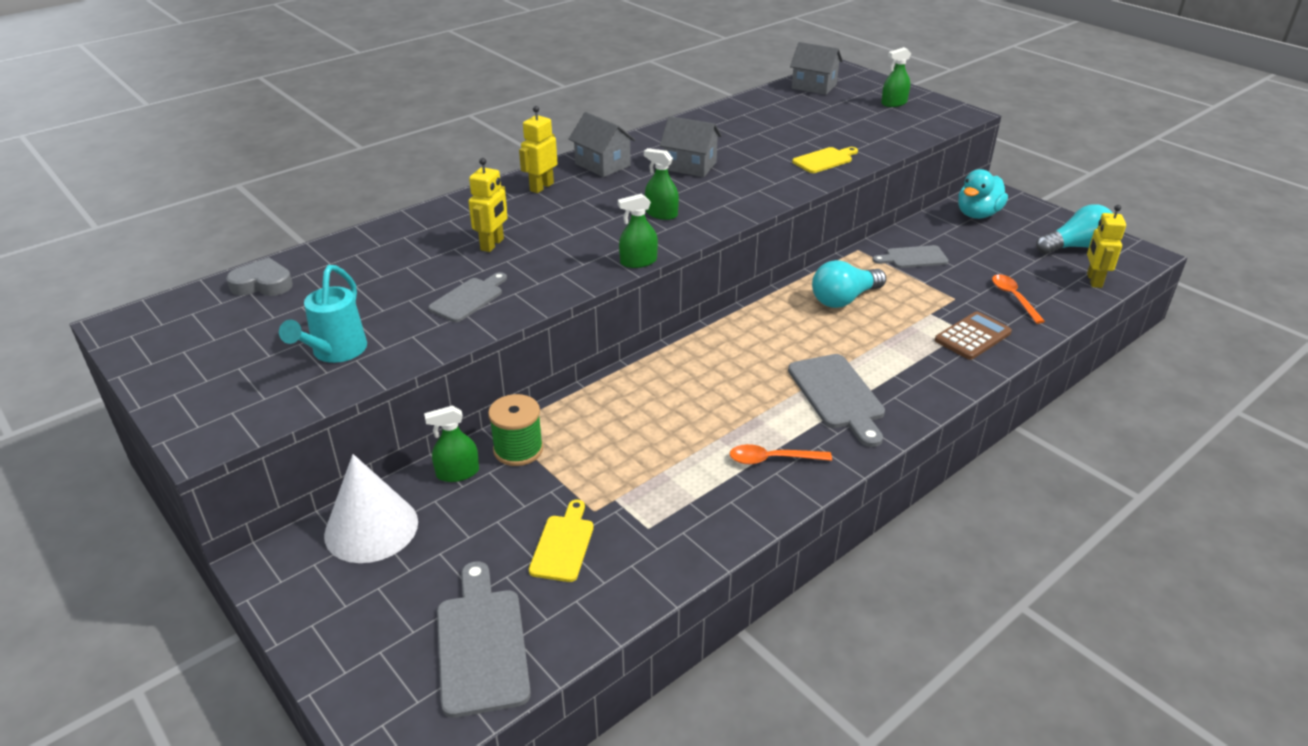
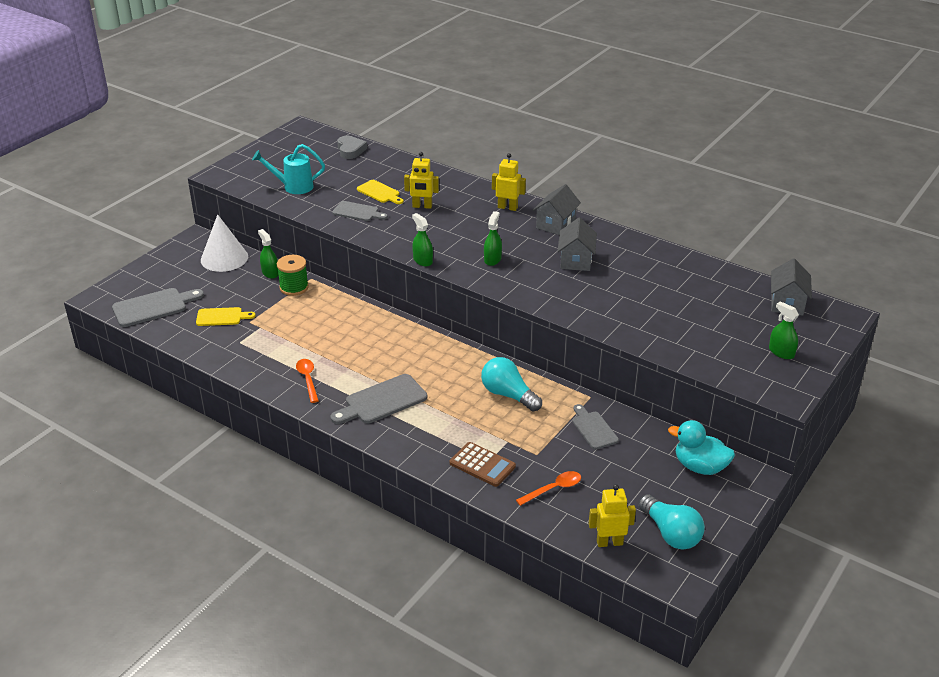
camera: 75 degrees right, 0 degrees up
(824, 160) = (626, 322): yellow cutting board -> yellow cutting board (379, 192)

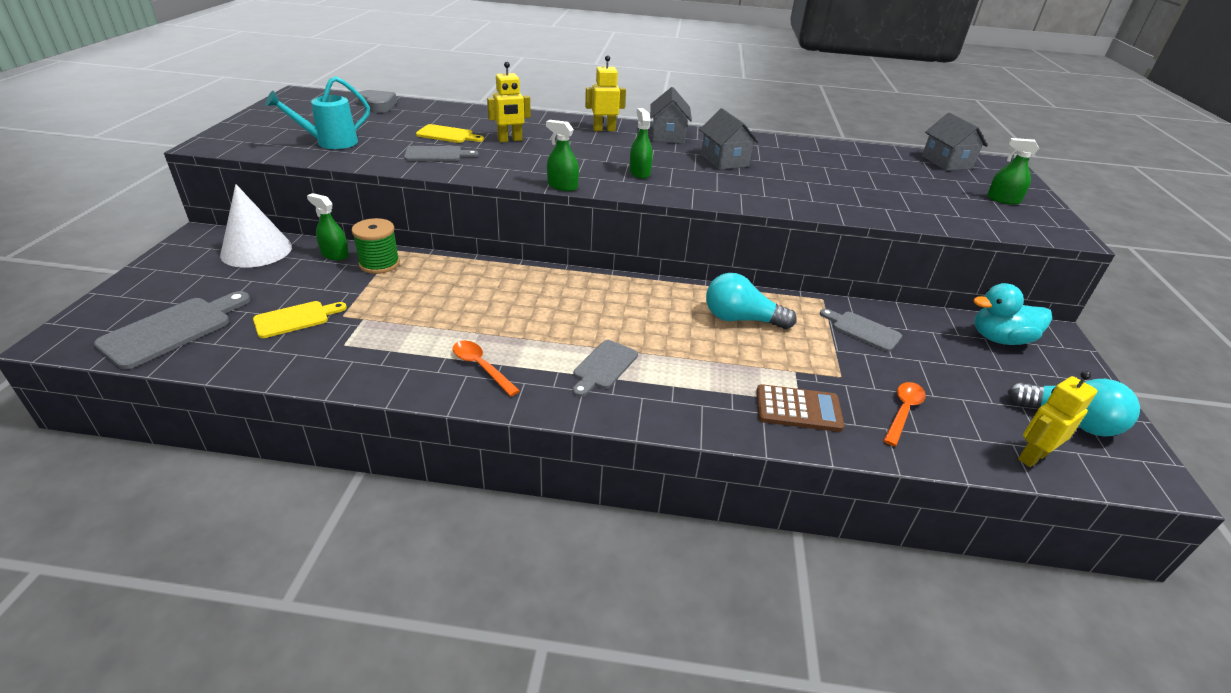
camera: 30 degrees left, 0 degrees up
(382, 401) = (603, 367): grey cutting board -> grey cutting board, size x0.64

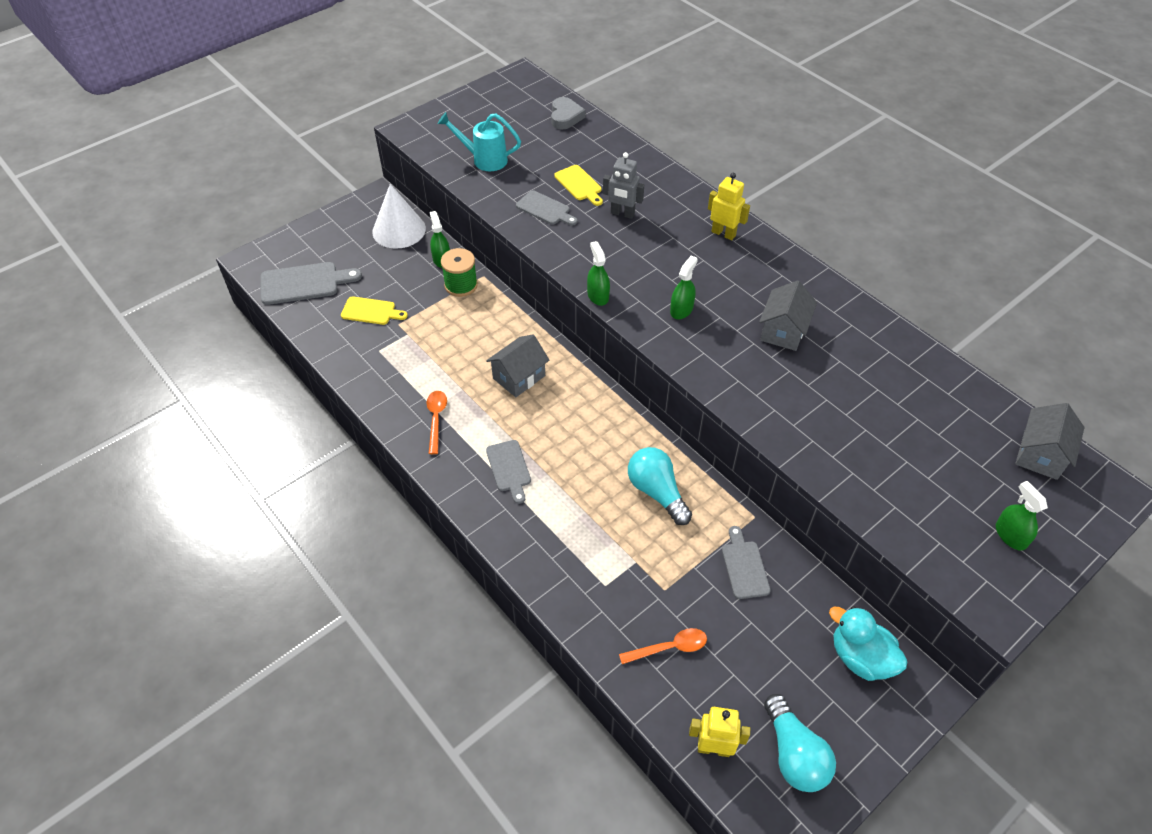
camera: 45 degrees right, 15 degrees up
(510, 140) = (622, 214): yellow robot -> grey robot
(603, 367) = (509, 468): grey cutting board -> grey cutting board turned 90 degrees counterclockwise
(668, 136) = (775, 270): grey house -> grey house (519, 377)
(798, 409) = (595, 590): brown calculator -> none

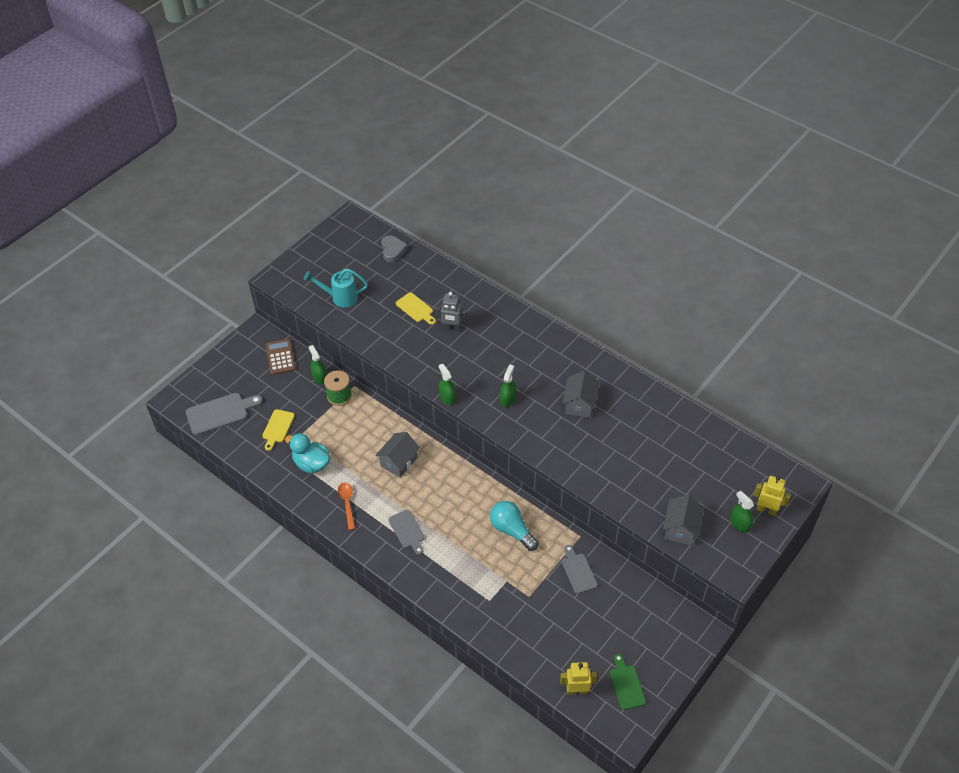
camera: 10 degrees left, 0 degrees up
(371, 311) = (277, 428): yellow cutting board -> yellow cutting board turned 105 degrees clockwise
(399, 230) = (280, 357): white cone -> brown calculator
(545, 209) = (395, 333): grey cutting board -> none
(669, 647) = (538, 633): orange spoon -> none
(723, 233) = (527, 334): yellow robot -> yellow robot (766, 510)
(794, 754) = (626, 684): turquoise light bulb -> green cutting board
(860, 657) = (660, 617): turquoise duck -> turquoise duck (311, 464)
(1040, 455) = (755, 466): grey house -> grey house (680, 528)

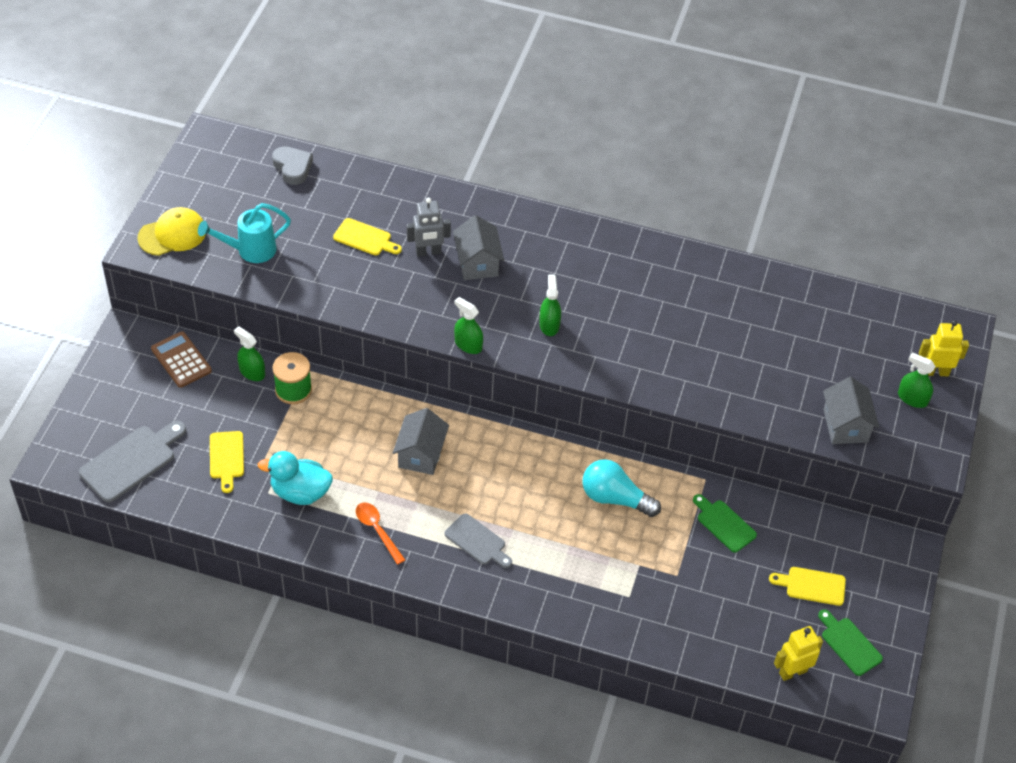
camera: 25 degrees left, 0 degrees up
(298, 275) = (172, 234): none -> yellow cap
(578, 571) = (724, 524): grey cutting board -> green cutting board
(579, 404) = (645, 306): grey house -> grey house (477, 263)
(619, 634) = (812, 586): none -> yellow cutting board

